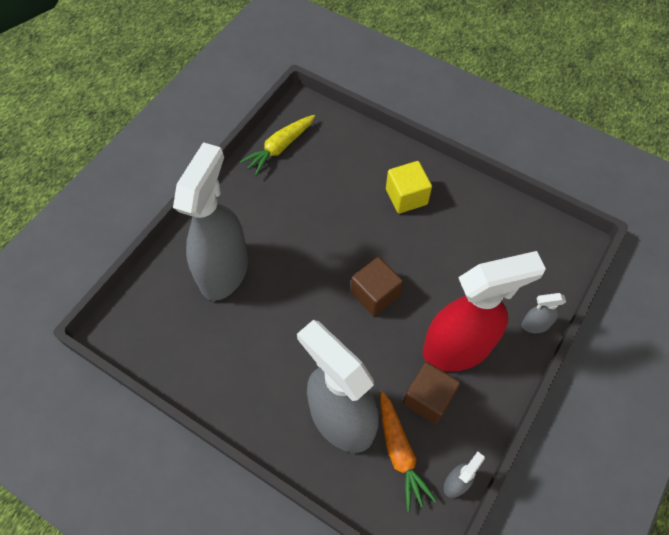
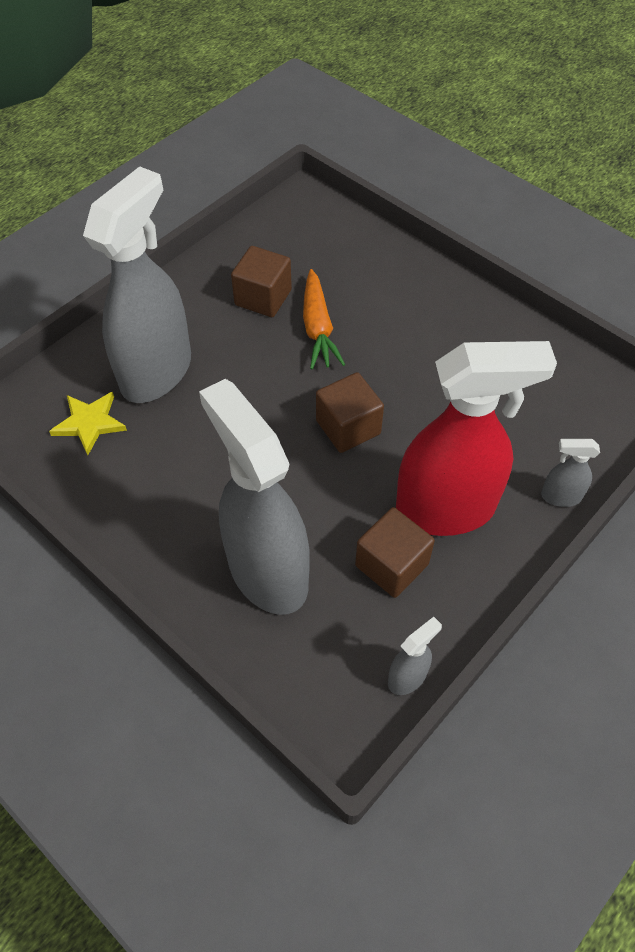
camera: 10 degrees right, 5 degrees down
(183, 321) = (89, 423): none -> yellow star
(280, 147) = (264, 240): yellow carrot -> none
(290, 197) = (263, 297): none -> brown cube
(399, 452) = (337, 625): orange carrot -> orange carrot (318, 327)
(406, 196) = (416, 317): yellow cube -> none

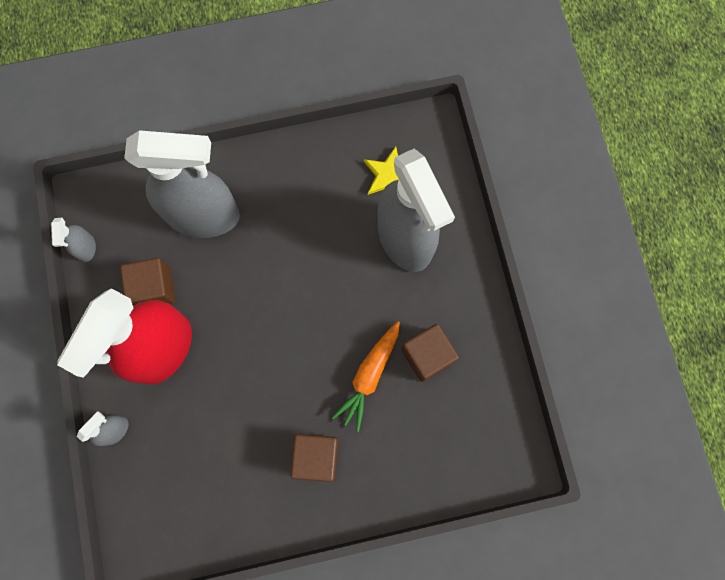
camera: 125 degrees right, 20 degrees up
(318, 327) = (369, 375): orange carrot -> orange carrot turned 90 degrees counterclockwise
(348, 427) = (268, 334): brown cube -> brown cube (316, 456)

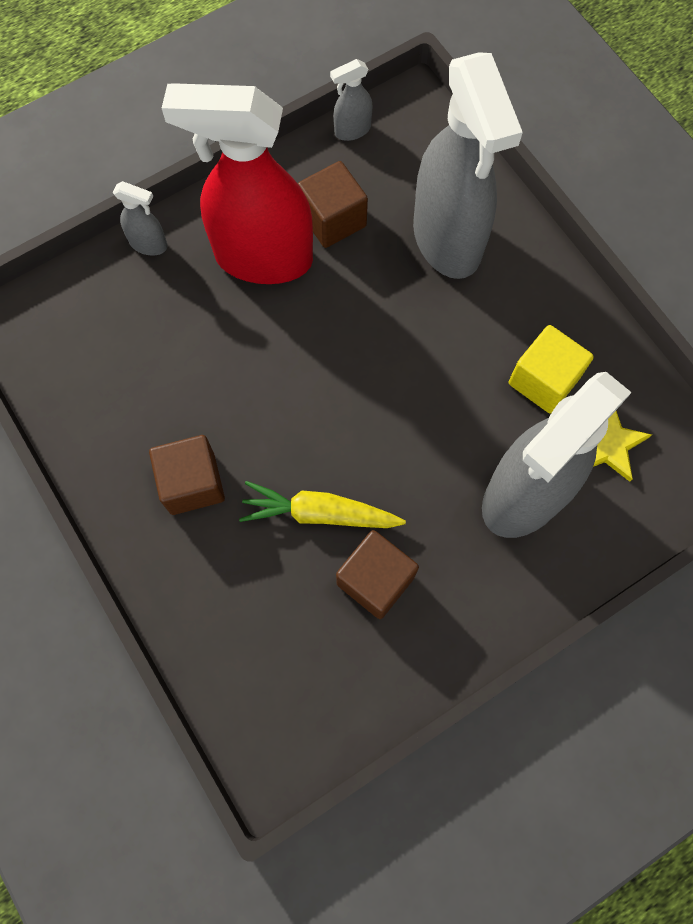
camera: 70 degrees right, 5 degrees down
(332, 195) = (543, 380): none -> yellow cube
(369, 375) = (320, 513): orange carrot -> yellow carrot

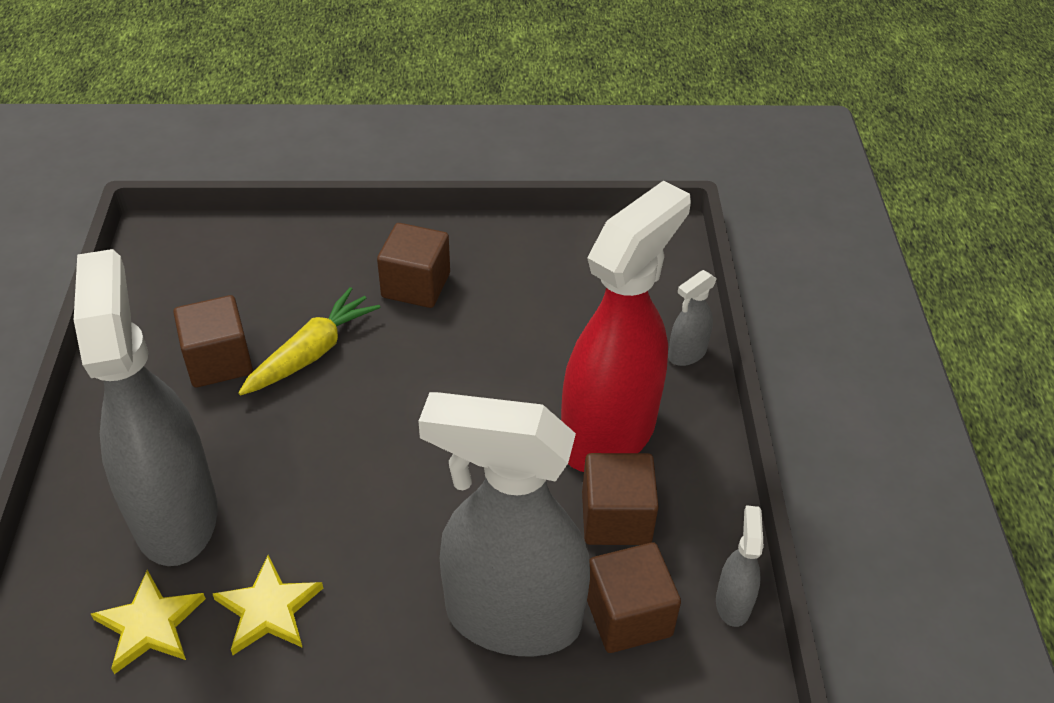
camera: 120 degrees right, 25 degrees down
(400, 179) = (628, 615): none -> brown cube
(543, 380) = (268, 609): yellow cube -> yellow star

